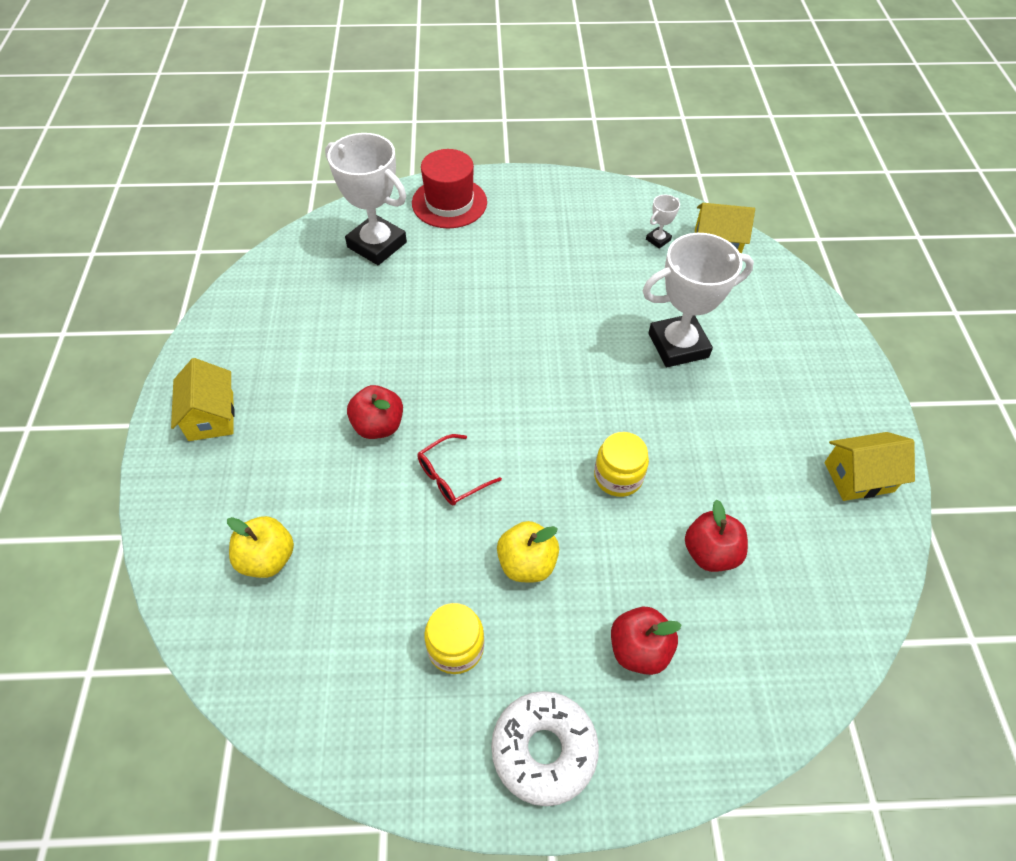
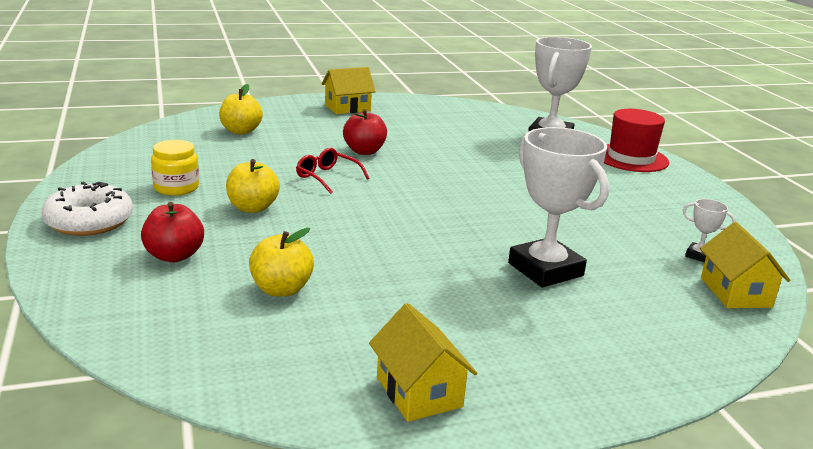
camera: 75 degrees right, 30 degrees down
(618, 476) = (355, 242): yellow jar -> none
(710, 553) = (281, 289): red apple -> yellow apple

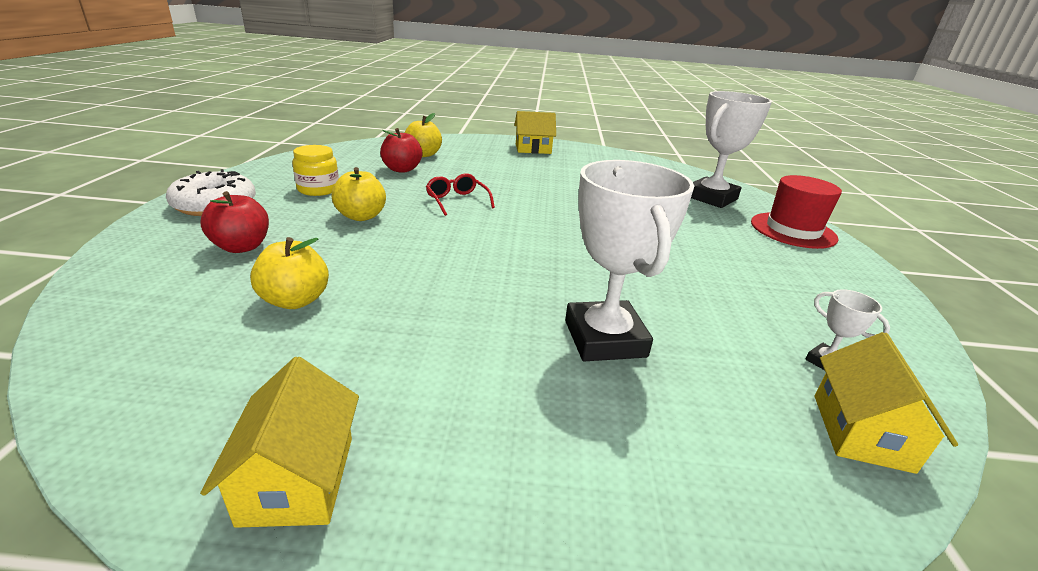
camera: 20 degrees right, 5 degrees up
(364, 151) = (514, 184): red apple -> red apple (402, 169)

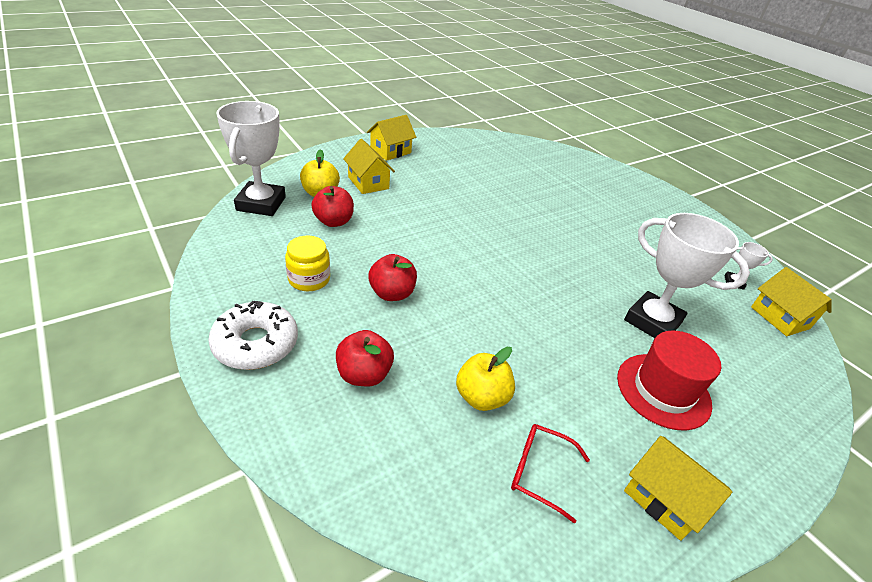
camera: 40 degrees left, 10 degrees up
(361, 216) = (392, 293): yellow apple -> red apple
(457, 201) = (428, 242): red glasses -> red glasses (539, 472)
(475, 159) = (368, 183): none -> yellow house
(711, 198) = (559, 166): white trophy -> white trophy (261, 204)
(793, 230) = (625, 182): red hat -> red hat (663, 390)

